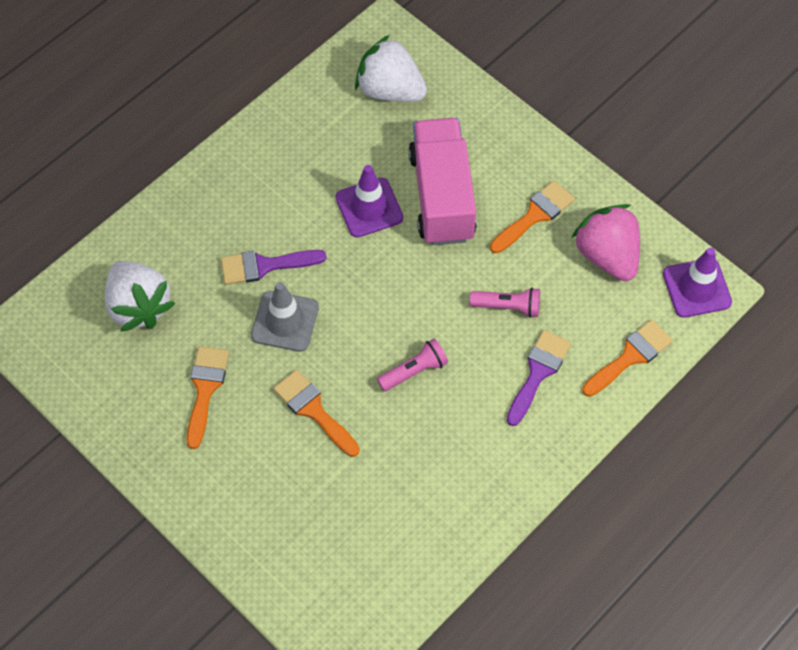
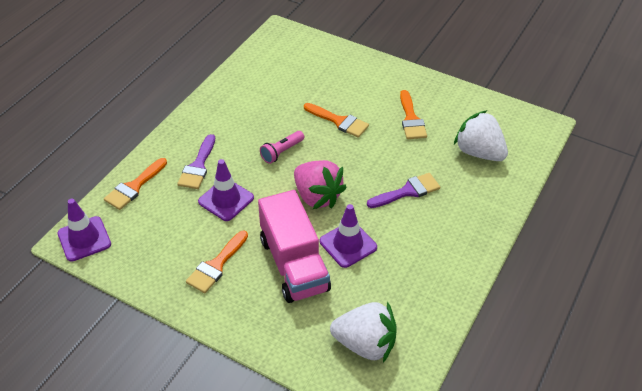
camera: 165 degrees right, 15 degrees down
(285, 321) = (378, 162): grey traffic cone -> none
(508, 307) = (226, 200): pink flashlight -> purple traffic cone
(607, 255) = (155, 248): pink strawberry -> pink strawberry (317, 196)

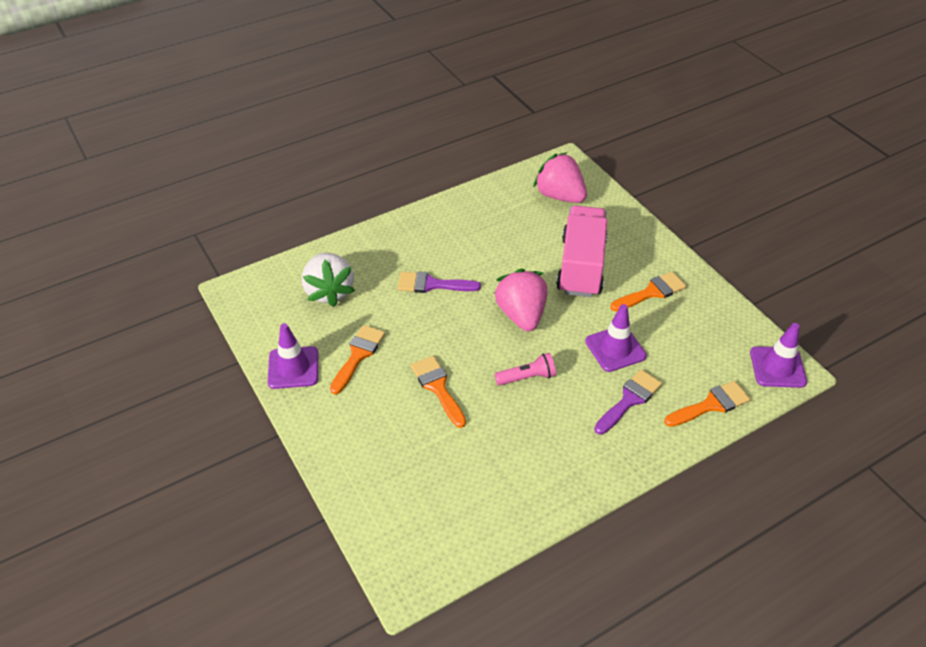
camera: 150 degrees left, 0 degrees up
(348, 244) = (523, 263): purple traffic cone -> purple traffic cone (293, 368)
(365, 344) = (559, 196): white strawberry -> pink strawberry

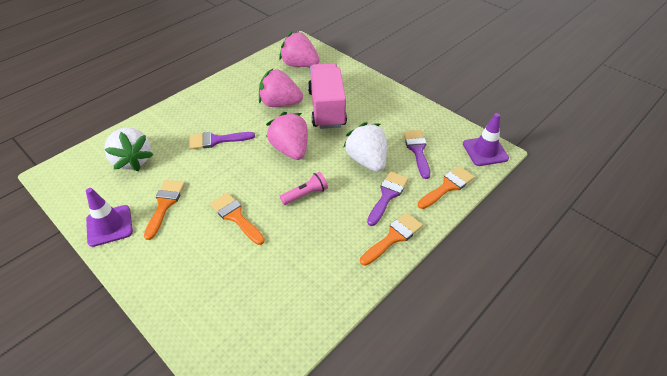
camera: 15 degrees left, 0 degrees up
(521, 248) = (280, 104): none -> pink strawberry
(615, 349) = (367, 160): purple traffic cone -> white strawberry
(651, 292) = (382, 117): orange brush -> orange brush (393, 237)
(685, 348) = (417, 150): none -> purple brush

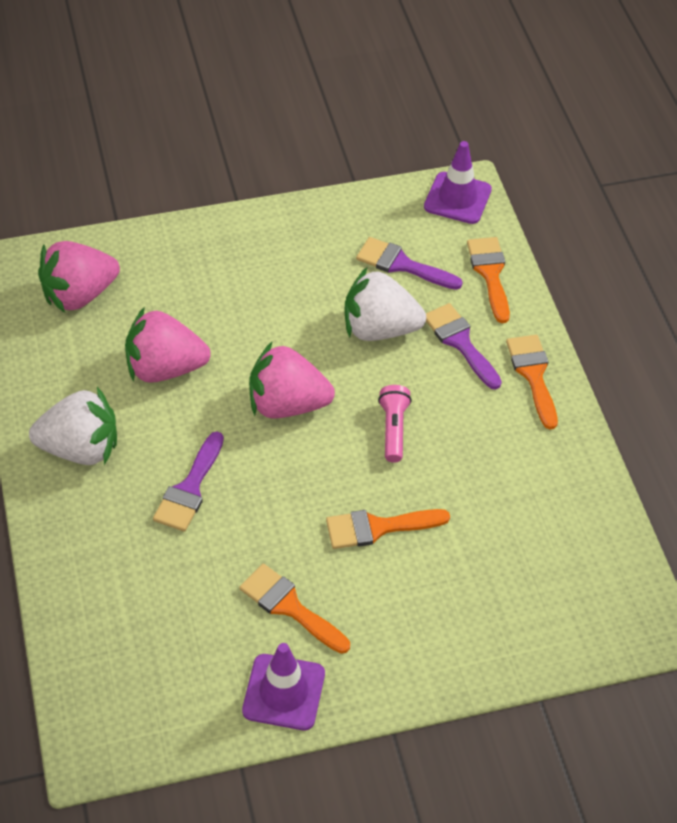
camera: 60 degrees left, 5 degrees up
(133, 160) = (149, 619): white strawberry -> white strawberry (80, 449)
(280, 104) = (165, 368): pink strawberry -> pink strawberry turned 45 degrees clockwise
(327, 108) = (227, 316): pink truck -> none

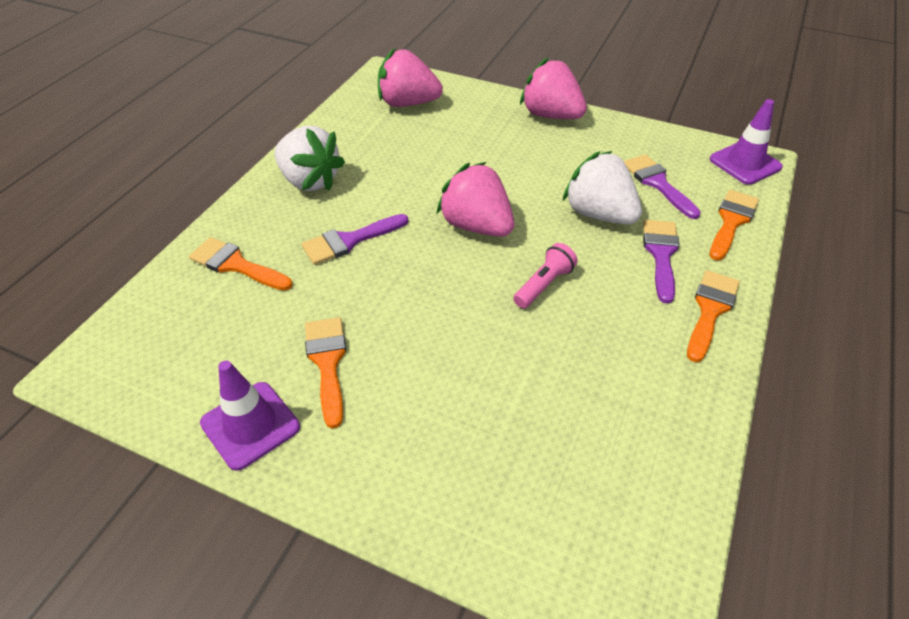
camera: 40 degrees right, 5 degrees down
(165, 368) = (415, 164): pink strawberry -> pink strawberry (550, 115)
(378, 527) = (459, 348): orange brush -> orange brush (236, 265)

